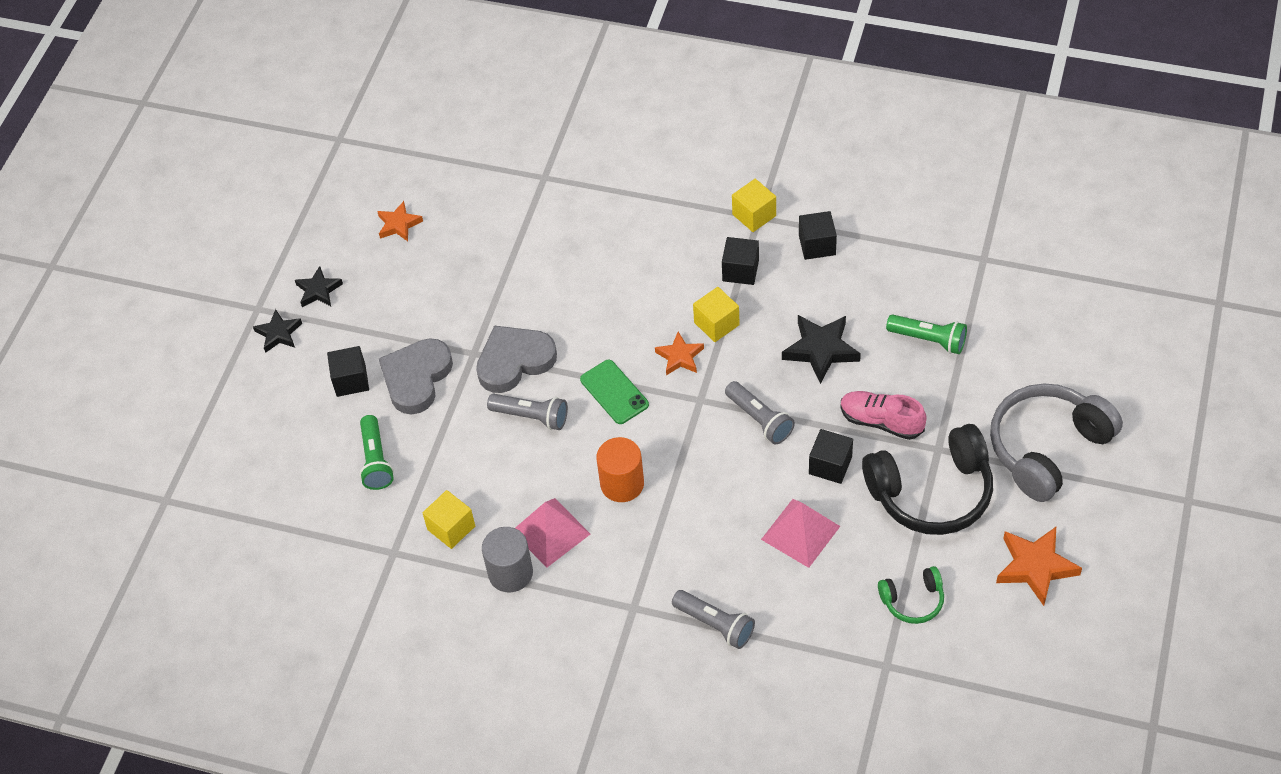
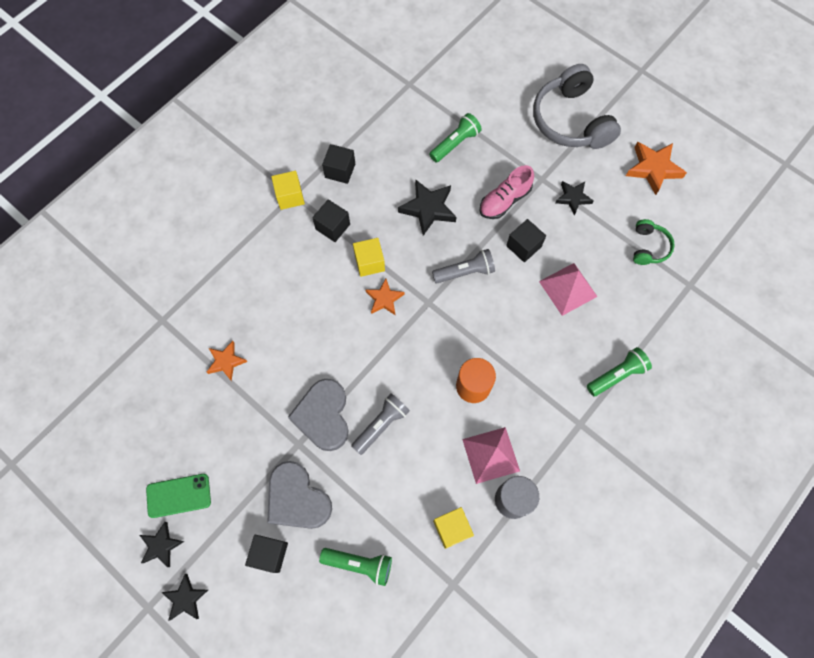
camera: 70 degrees left, 15 degrees up
(399, 224) = (135, 451): orange star -> orange star (226, 361)
(614, 392) = (391, 356): green phone -> green phone (178, 495)
(715, 624) = (616, 375): grey flashlight -> green flashlight
(931, 492) = (573, 198): black headphones -> black star

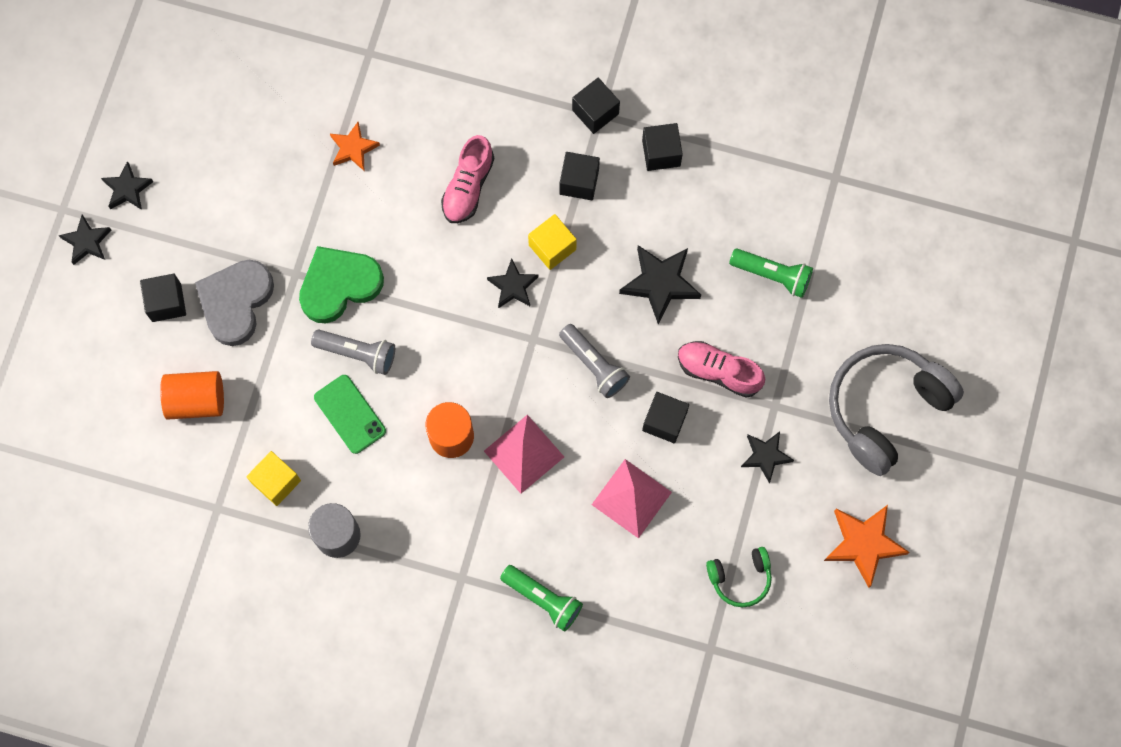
camera: 65 degrees right, 5 degrees up
(178, 495) = (185, 178): green phone -> green phone (350, 414)
(290, 196) = (595, 112): yellow cube -> black cube
(298, 297) = (468, 187): none -> pink shoe
(323, 416) = (339, 285): grey heart -> green heart
(359, 564) = (196, 400): green flashlight -> orange cylinder
(384, 299) = (513, 286): orange star -> black star
(491, 455) = (378, 490): pink pyramid -> pink pyramid (524, 454)

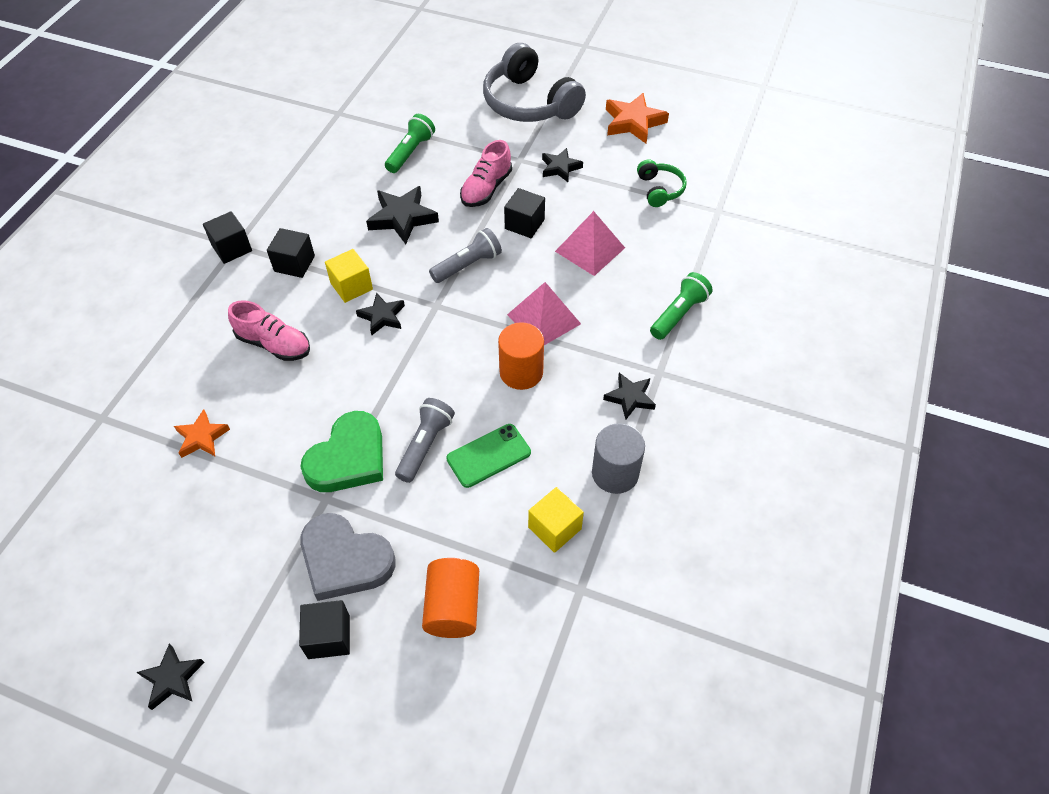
camera: 85 degrees left, 20 degrees down
(87, 241) = (227, 733): black star -> black star (630, 397)
(339, 285) = (348, 458): green heart -> green heart turned 120 degrees counterclockwise
(661, 153) = (285, 209): black cube -> none

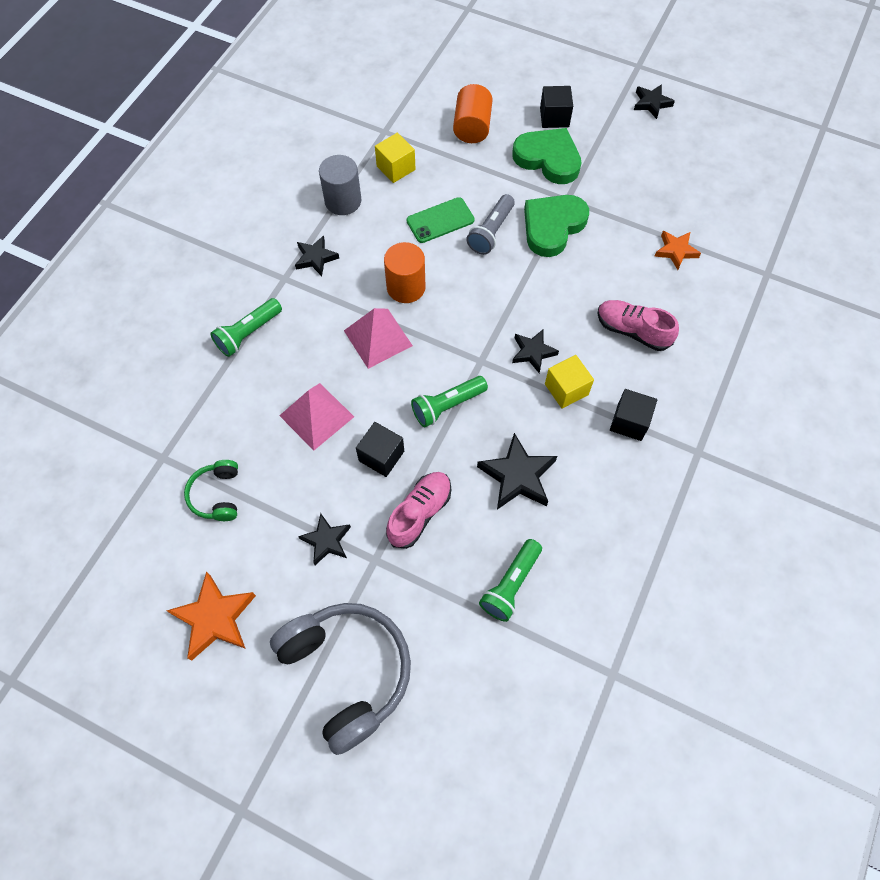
camera: 175 degrees left, 10 degrees up
(232, 248) = (701, 448): black cube -> none
(345, 560) = (548, 159): grey heart -> green heart
(467, 265) = (447, 406): grey flashlight -> green flashlight

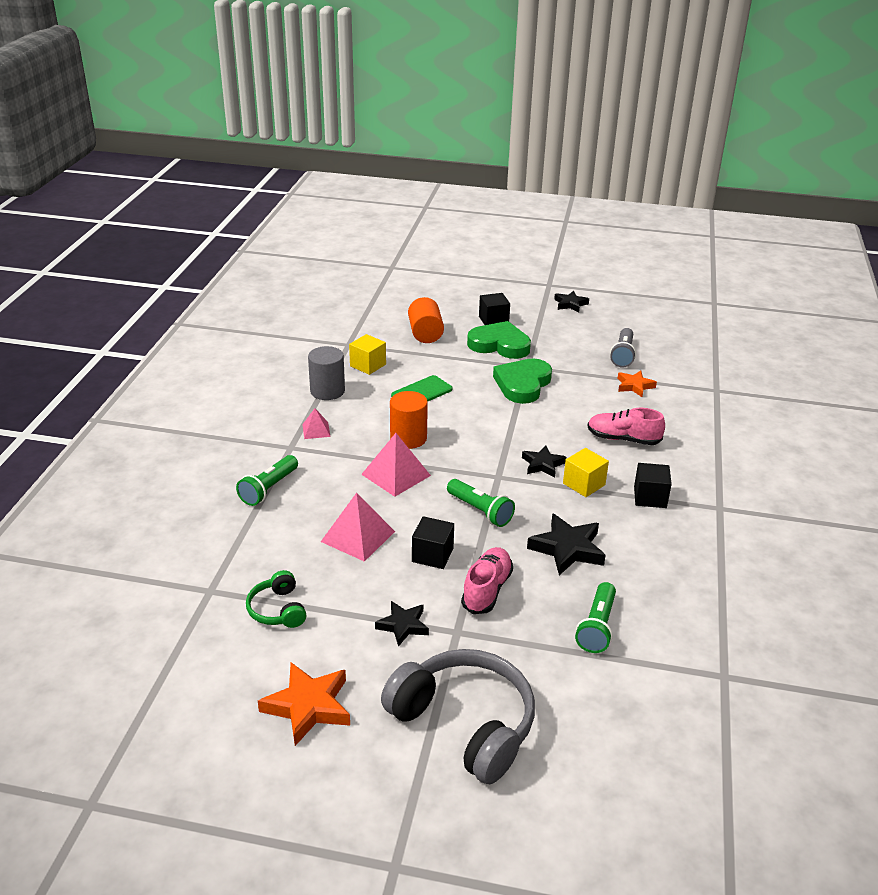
camera: 15 degrees left, 30 degrees down
(316, 258) = (316, 430): black star -> pink pyramid
(447, 406) = (480, 511): green flashlight -> green flashlight turned 90 degrees counterclockwise
(491, 232) = (470, 394): grey flashlight -> grey flashlight (623, 355)

